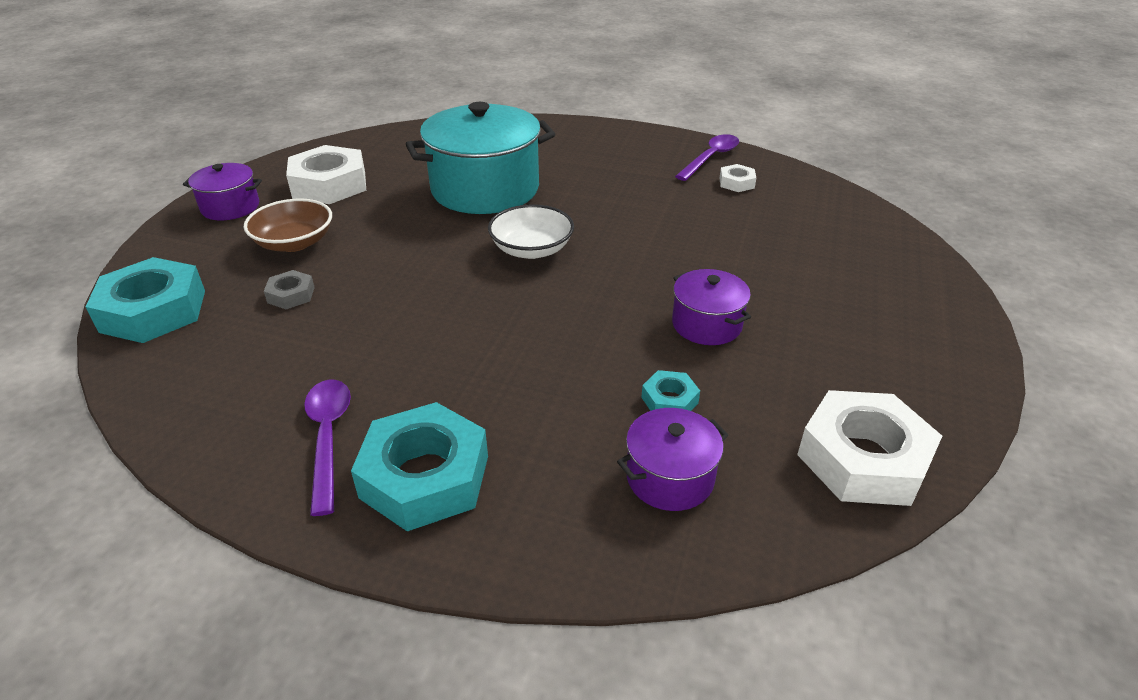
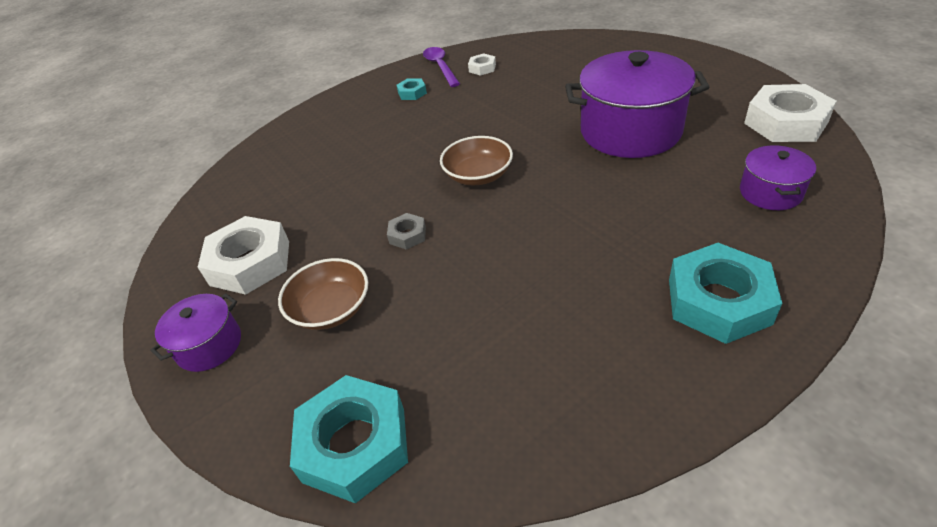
camera: 50 degrees left, 5 degrees up
(291, 295) = (419, 329): grey nut -> grey nut (407, 235)
(328, 438) = (644, 346): purple spoon -> none
(485, 189) = (367, 174): turquoise pot -> none
(531, 249) = (478, 175): white bowl -> brown bowl
(669, 400) = (697, 169): turquoise nut -> turquoise nut (412, 93)
(706, 324) = (630, 131): purple pot -> purple pot, size x1.99

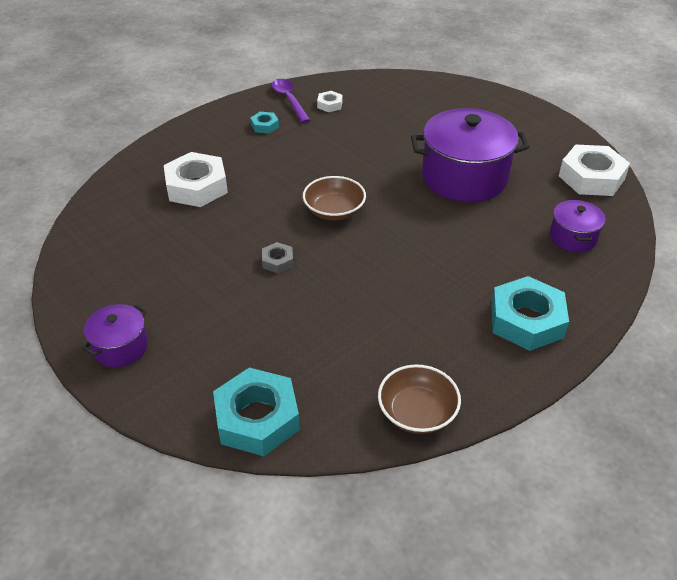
camera: 10 degrees left, 0 degrees up
(250, 263) = (140, 280): white nut -> white nut (196, 187)
(331, 309) = (220, 320): brown bowl -> brown bowl (417, 412)

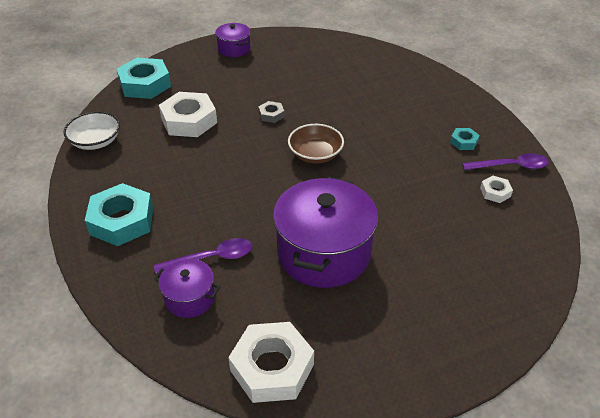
camera: 110 degrees right, 0 degrees up
(196, 187) = (381, 93): white nut -> white nut (189, 120)
(417, 412) = (96, 141): brown bowl -> white bowl
(521, 239) = (211, 258): none -> purple spoon

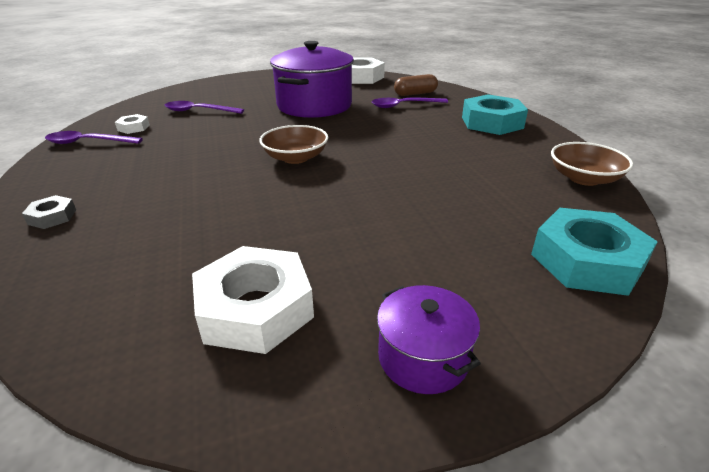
camera: 175 degrees left, 10 degrees down
(96, 141) = (584, 178): white bowl -> brown bowl
(189, 120) = (467, 197): white nut -> white nut (255, 309)
(189, 298) = (415, 94): purple pot -> brown capsule
(271, 115) = (342, 200): grey nut -> grey nut (52, 217)
(456, 231) = (198, 111): none -> purple spoon
(463, 142) = (107, 162): turquoise nut -> none

